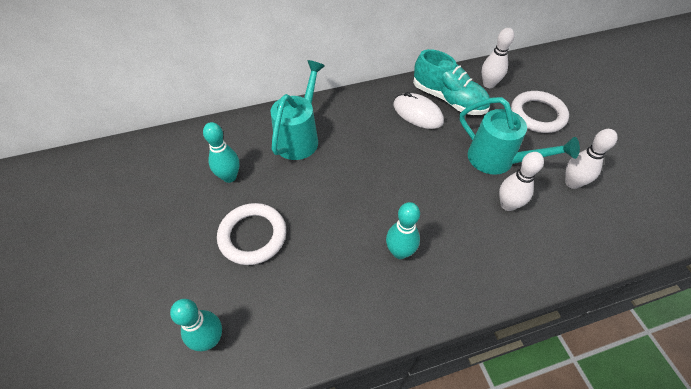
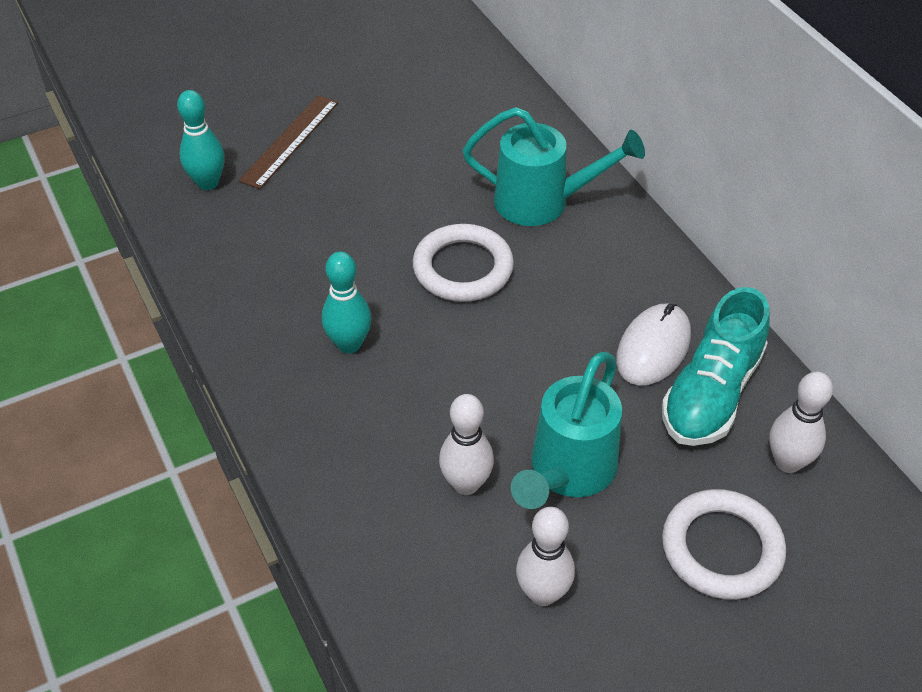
camera: 80 degrees right, 5 degrees down
(184, 272) = (290, 141): none -> brown ruler
(229, 177) = (444, 145): turquoise bowling pin -> none
(253, 236) = (351, 188): white ring -> white ring (463, 268)

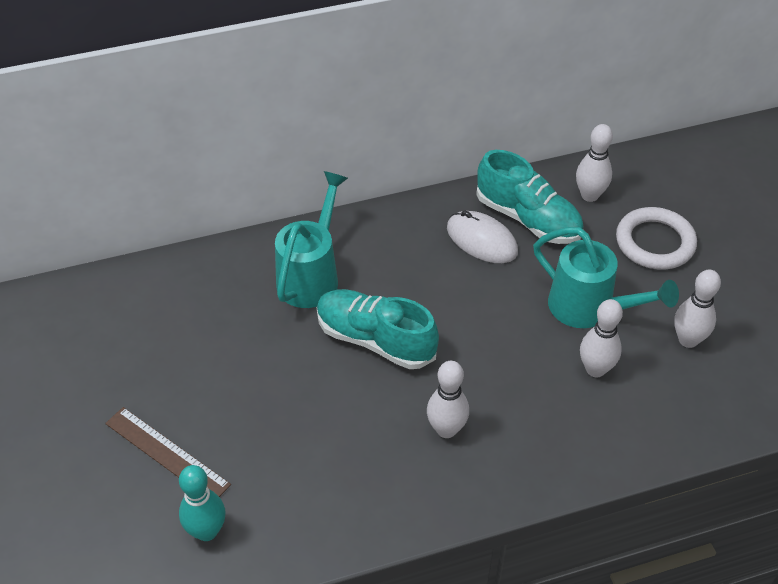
camera: 80 degrees left, 0 degrees up
(349, 344) = (446, 429): turquoise bowling pin -> white bowling pin
(463, 268) = (375, 340): white ring -> turquoise shoe

